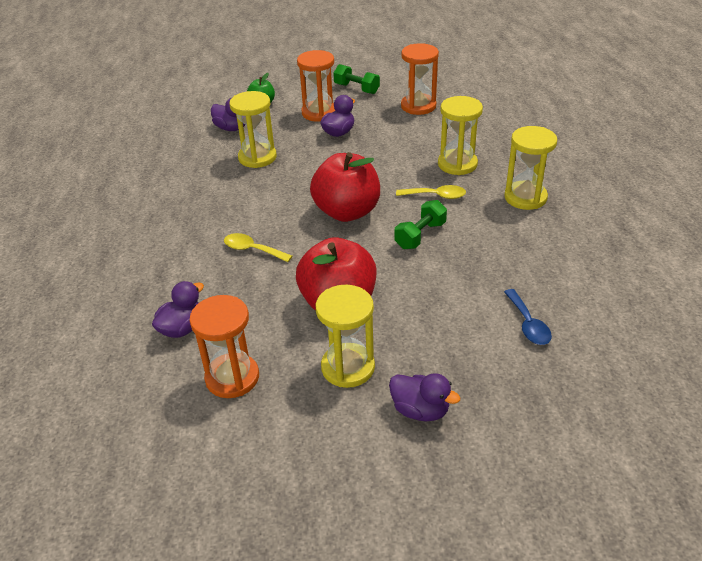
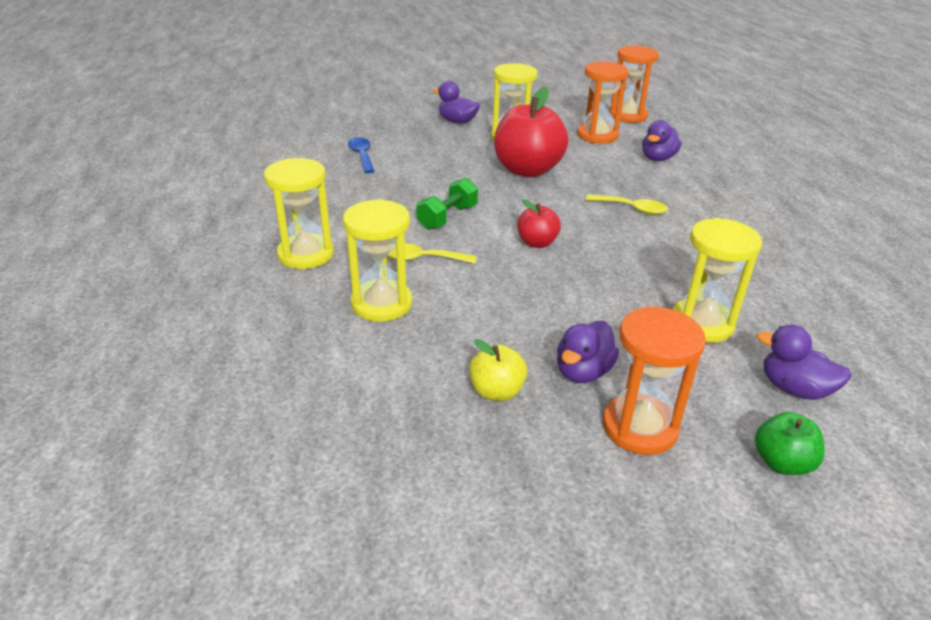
camera: 175 degrees right, 5 degrees down
(347, 212) = (537, 243): red apple -> red apple, size x0.50
(356, 89) = (577, 513): green dumbbell -> none
(386, 124) = (496, 391): none -> yellow apple
(418, 106) = (429, 442): orange hourglass -> orange hourglass (628, 115)

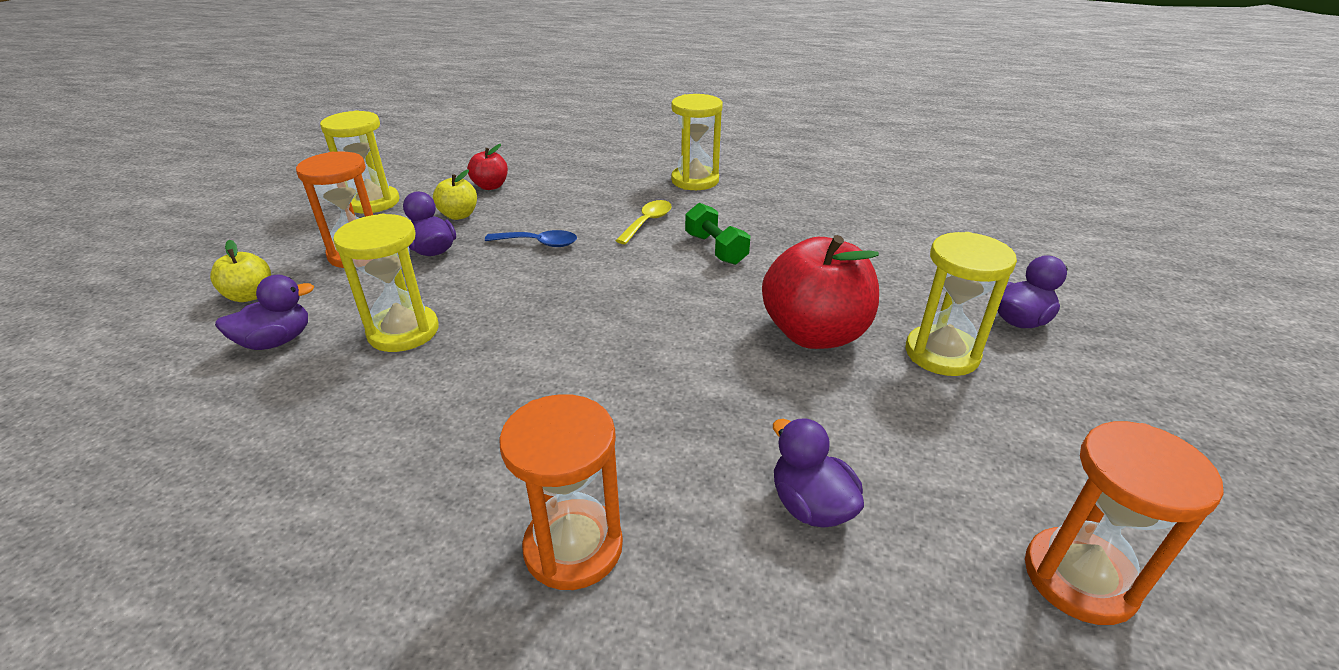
camera: 115 degrees right, 0 degrees up
(362, 155) = (897, 230): blue spoon -> blue spoon (539, 243)
(381, 303) = (599, 197): yellow hourglass -> yellow hourglass (373, 202)
(537, 243) = (625, 285): red apple -> red apple (490, 186)
(597, 135) = (945, 465): orange hourglass -> orange hourglass (573, 547)
(632, 209) = (649, 385): yellow spoon -> none
(781, 462) = (250, 295): green apple -> yellow apple

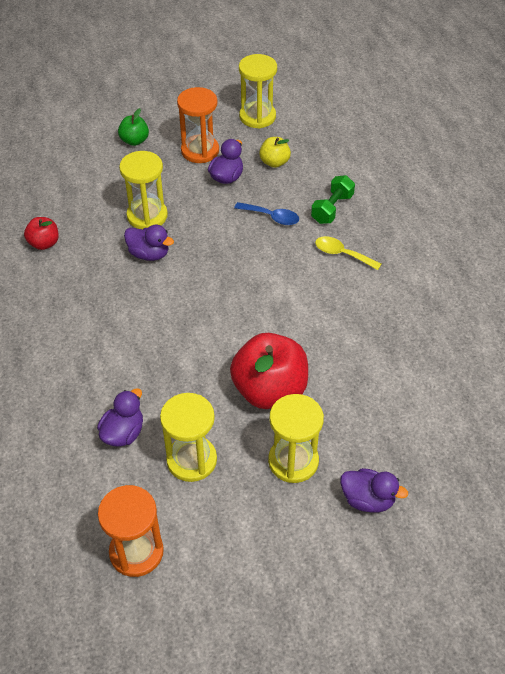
camera: 60 degrees right, 15 degrees up
(250, 295) = (134, 141): yellow apple -> green apple
(276, 341) = (109, 177): purple duck -> purple duck (149, 254)
(490, 186) = (324, 153): red apple -> red apple (44, 243)
(539, 243) = (271, 217): blue spoon -> blue spoon turned 45 degrees counterclockwise
(573, 547) = (52, 358): orange hourglass -> none
(647, 222) = (342, 254): yellow spoon -> yellow spoon turned 150 degrees counterclockwise
(695, 180) = (430, 250): yellow hourglass -> yellow hourglass (191, 460)
(715, 249) = (334, 304): green dumbbell -> green dumbbell (332, 208)

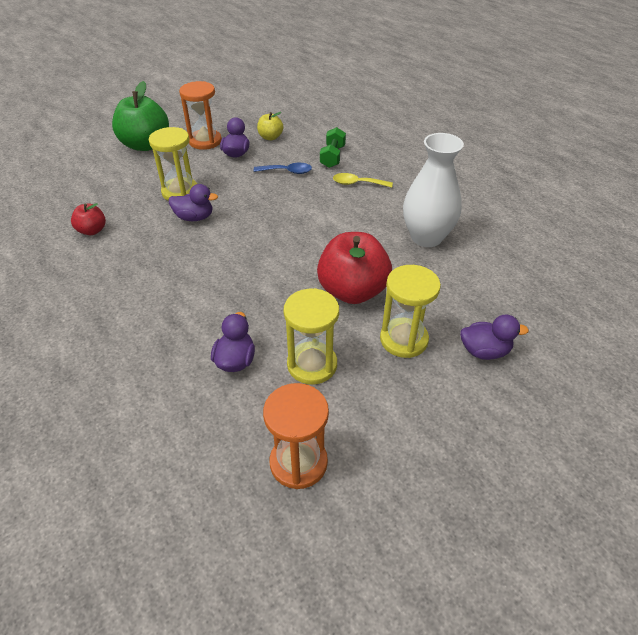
camera: 20 degrees left, 5 degrees down
(134, 141) = (145, 145): green apple -> green apple, size x2.01
(257, 117) = (241, 112): yellow hourglass -> none
(382, 347) = (426, 237): none -> white vase

